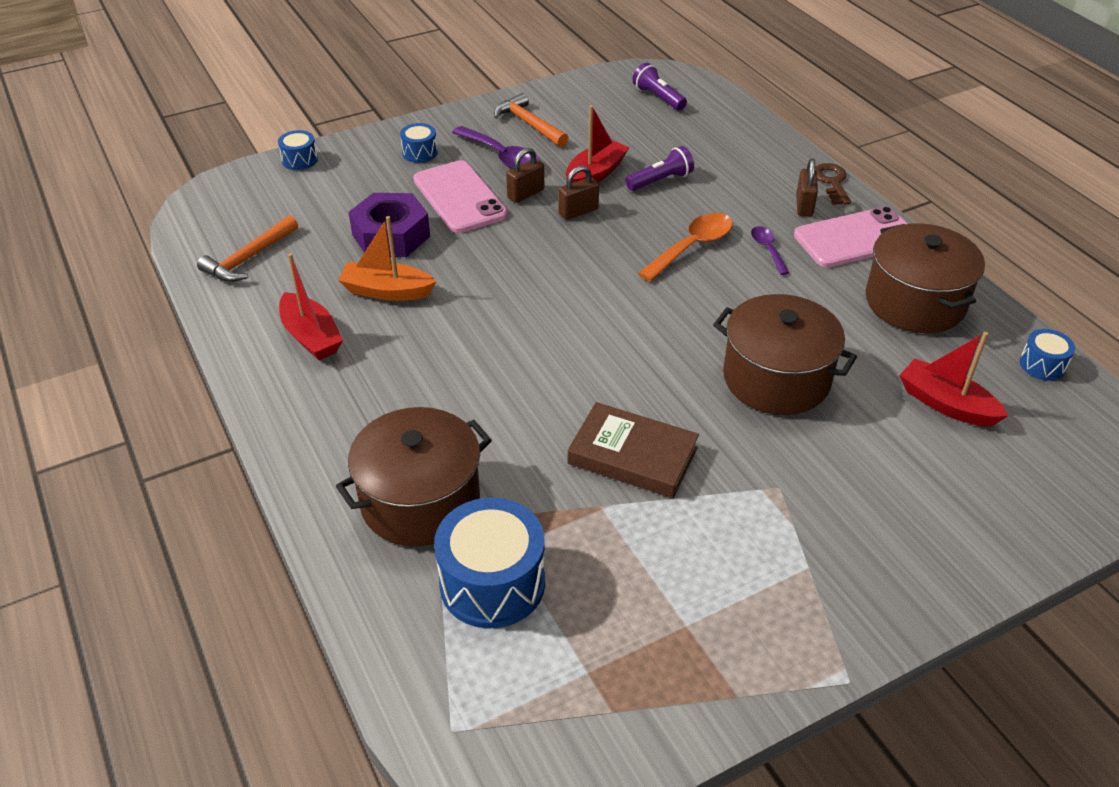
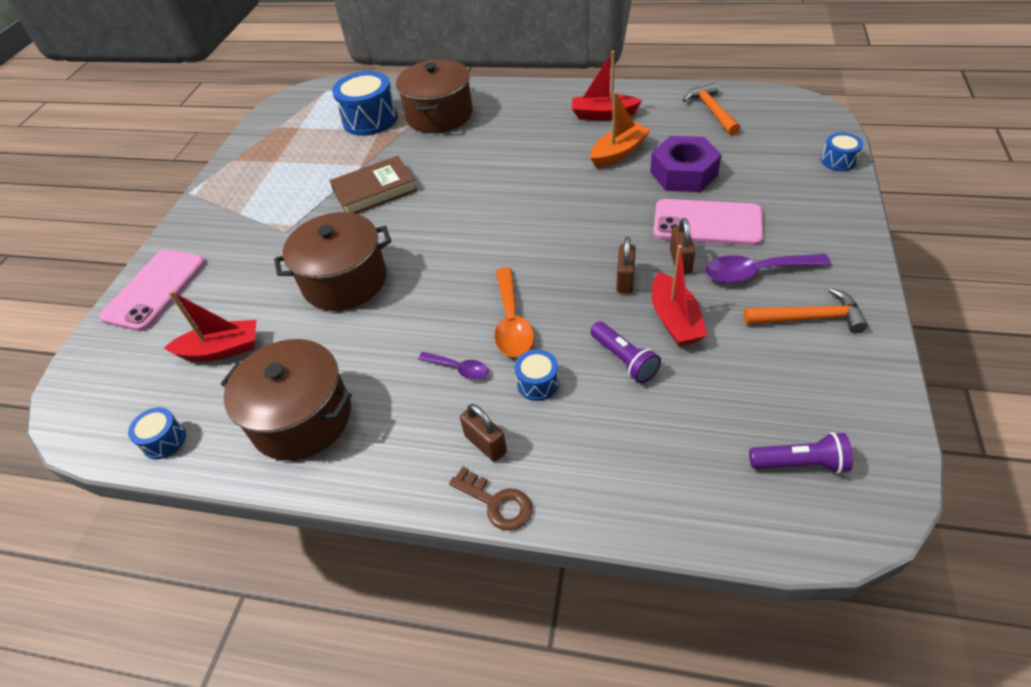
camera: 135 degrees right, 5 degrees up
(420, 153) = (802, 226): blue drum -> blue drum (537, 383)
(660, 181) = (624, 359): purple flashlight -> purple flashlight turned 45 degrees counterclockwise
(856, 238) = (405, 445): pink phone -> pink phone (155, 289)

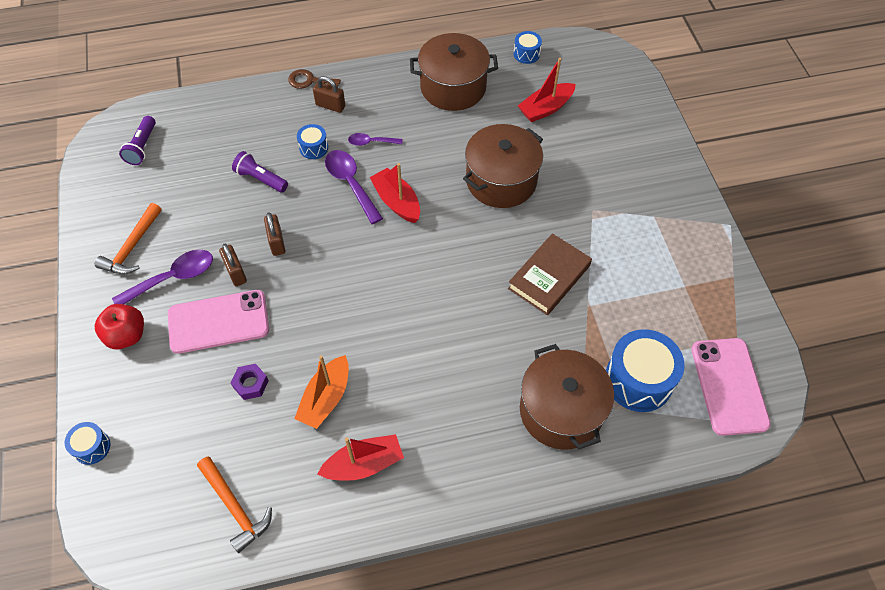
camera: 150 degrees right, 10 degrees up
(155, 289) = (645, 133): pink phone -> pink phone (729, 386)
(512, 322) = (351, 184): orange spoon -> purple spoon
(674, 320) = (231, 218): red boat -> red boat (397, 202)
(683, 173) = (251, 384): purple nut -> purple nut, size x0.51
(800, 463) = (142, 147): purple flashlight -> purple flashlight turned 60 degrees counterclockwise
(808, 318) = (132, 247): orange hammer -> orange hammer turned 45 degrees counterclockwise
(810, 232) = (126, 335): none -> red apple

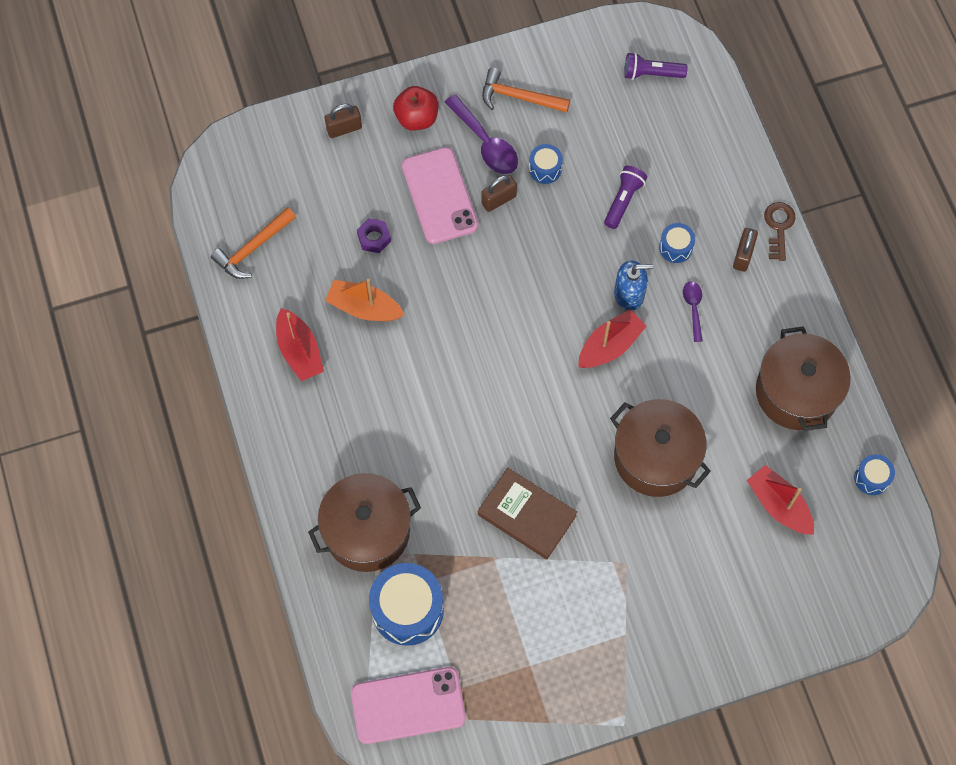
camera: 85 degrees right, 10 degrees up
(92, 447) = (302, 119): blue drum -> blue drum (545, 169)
(276, 242) = (540, 232): brown padlock -> brown padlock (344, 128)
(351, 184) = (629, 294): purple spoon -> blue soap dispenser

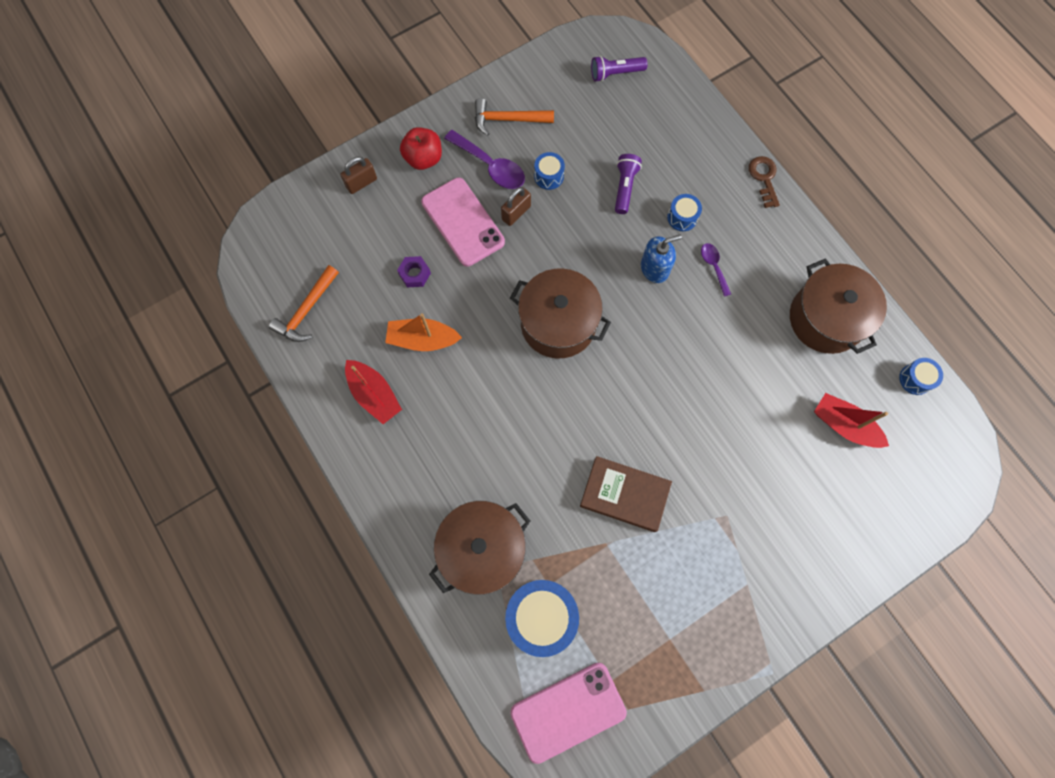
camera: 15 degrees left, 5 degrees up
(610, 346) = (652, 319): red boat -> none
(656, 457) = (723, 410): brown pot -> brown pot (558, 323)
(743, 255) = (741, 210): brown padlock -> none

